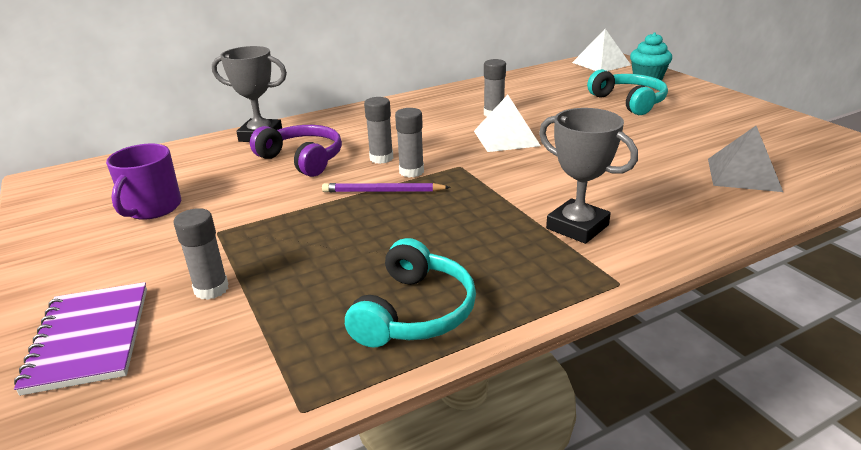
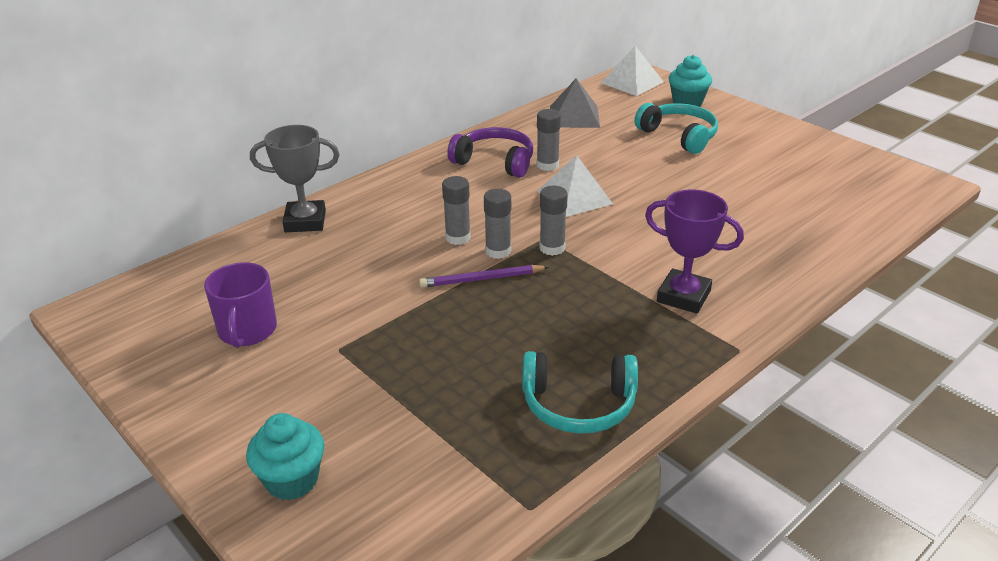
camera: 15 degrees left, 5 degrees up
(89, 338) = (292, 480): purple notebook -> turquoise cupcake
(211, 289) = (376, 412): grey glue stick -> grey glue stick (552, 248)
(302, 159) = (373, 248): purple headphones -> purple headphones (495, 162)
(415, 312) = (578, 405): turquoise headphones -> turquoise headphones turned 90 degrees clockwise
(577, 227) = (683, 296): grey trophy -> purple trophy
(743, 174) = (810, 218): grey pyramid -> grey pyramid (574, 116)

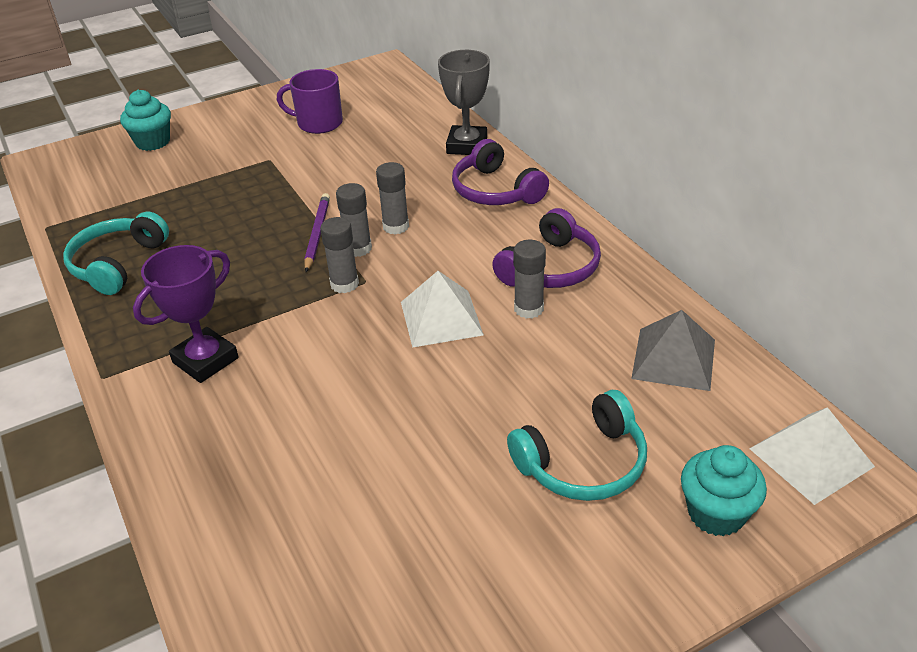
camera: 105 degrees right, 5 degrees up
(388, 196) = (495, 191): none -> purple headphones

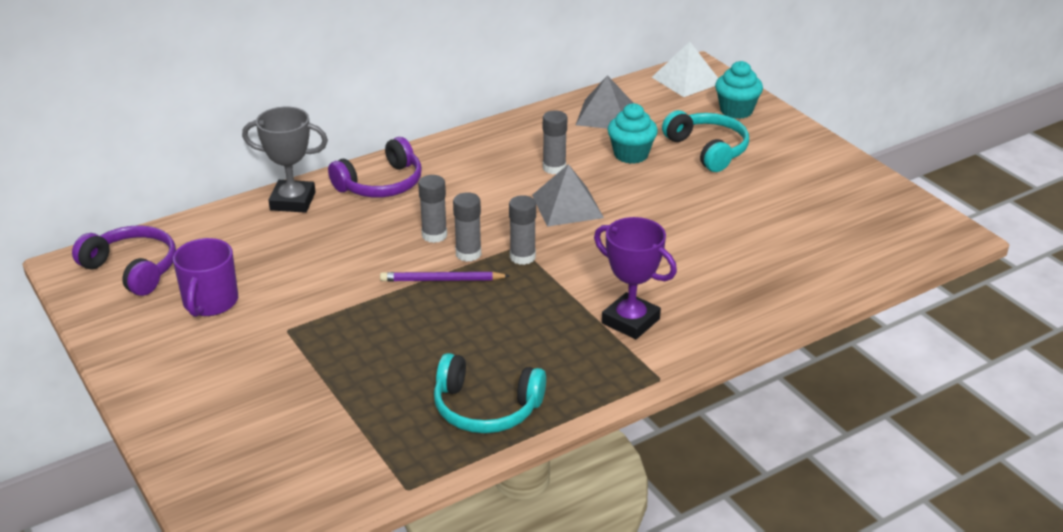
camera: 95 degrees left, 5 degrees down
(153, 142) = (214, 437): turquoise cupcake -> turquoise cupcake (631, 154)
(441, 318) = (567, 206): white pyramid -> grey pyramid
(551, 268) = (502, 158): purple headphones -> purple headphones (133, 269)

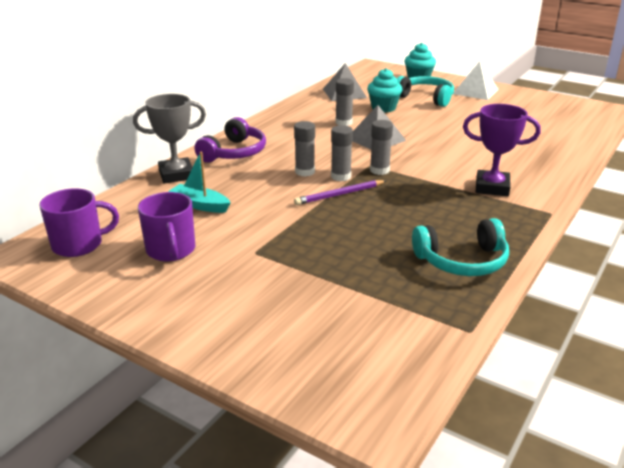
camera: 25 degrees left, 5 degrees down
(133, 269) = (79, 244): purple headphones -> purple mug
(283, 251) = (200, 205): none -> turquoise boat
(686, 80) = (372, 71): white pyramid -> white pyramid (475, 91)

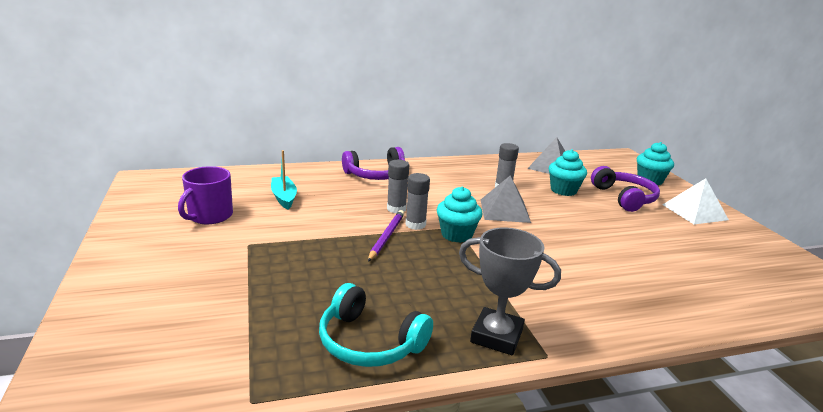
camera: 40 degrees right, 5 degrees down
(79, 244) = (178, 188): purple mug -> none
(176, 175) = (311, 173): grey trophy -> grey trophy (496, 336)
(340, 195) = (386, 237): purple pencil -> purple pencil turned 90 degrees clockwise
(379, 170) = (456, 234): grey glue stick -> turquoise cupcake
(426, 98) = (624, 198): turquoise headphones -> purple headphones
(492, 187) = (532, 299): purple trophy -> none

